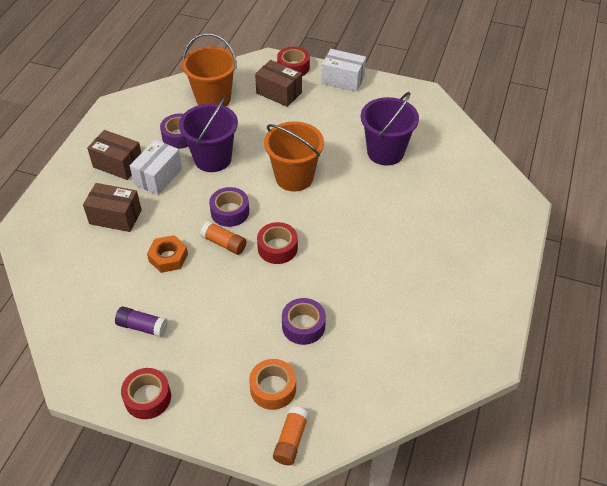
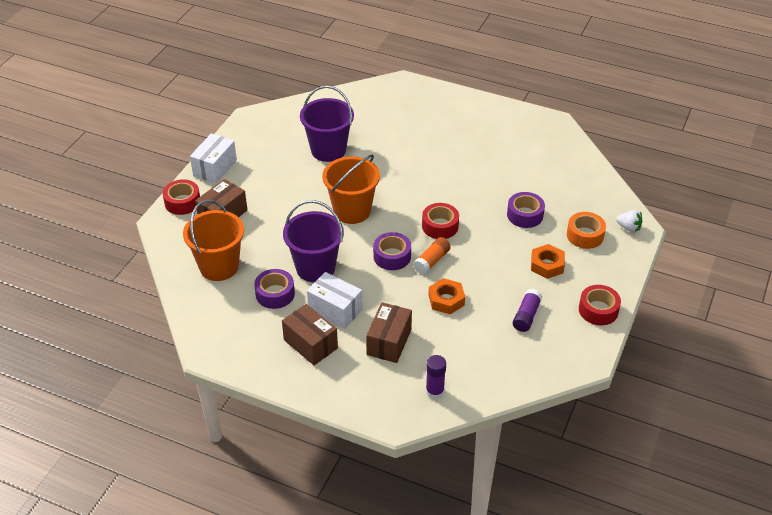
camera: 85 degrees left, 5 degrees down
(51, 253) = (434, 391): none -> purple glue stick
(118, 164) = (310, 344): brown box -> brown box turned 75 degrees counterclockwise
(220, 347) = (547, 265): none -> orange nut
(291, 440) = (628, 228): orange glue stick -> white strawberry

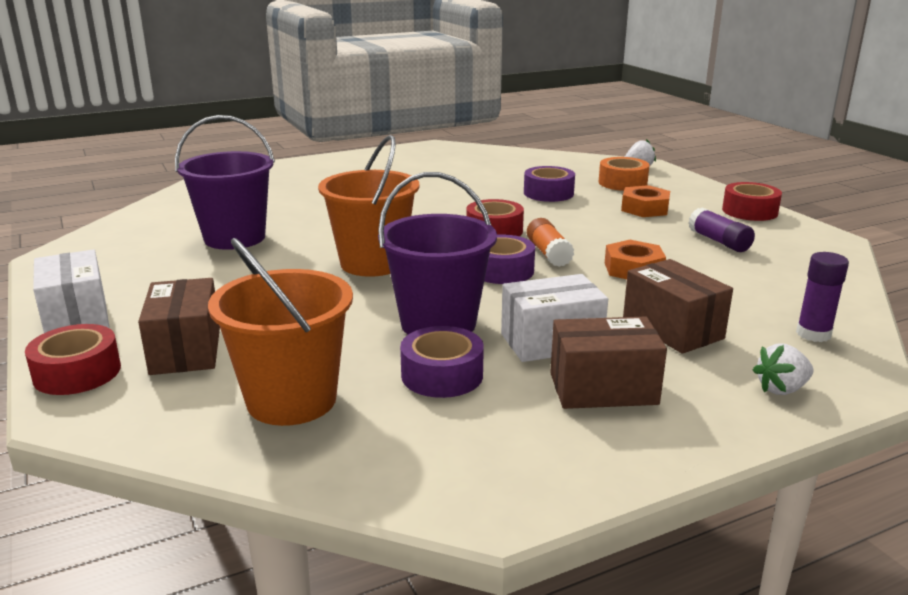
camera: 50 degrees left, 20 degrees down
(364, 397) = (781, 389): none -> white strawberry

